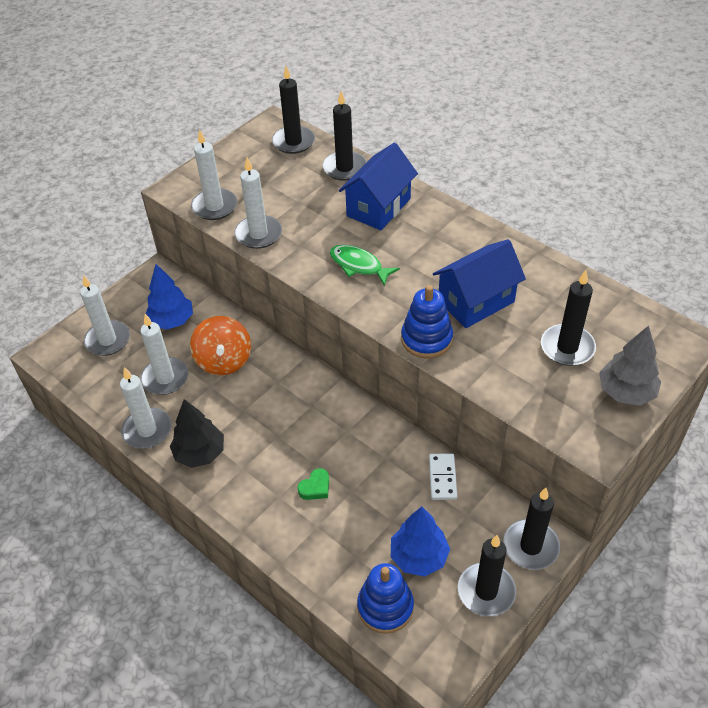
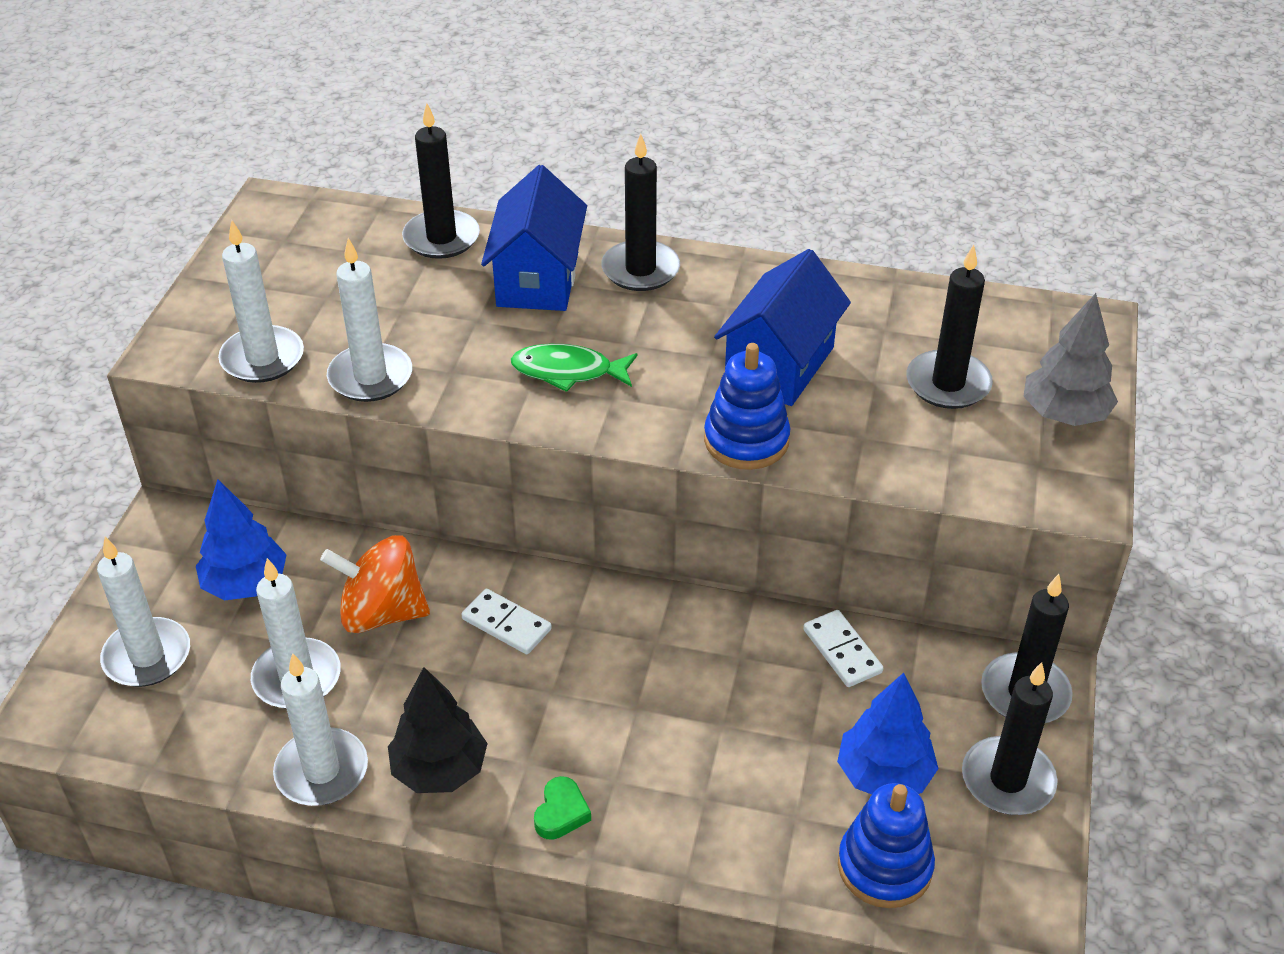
camera: 30 degrees left, 5 degrees down
(224, 360) = (382, 612): orange spinning top -> orange spinning top turned 135 degrees clockwise
(278, 391) = (506, 624): none -> white domino
(293, 142) = (327, 223): black candle -> black candle (640, 270)
(315, 487) = (663, 743): green heart -> green heart (561, 812)

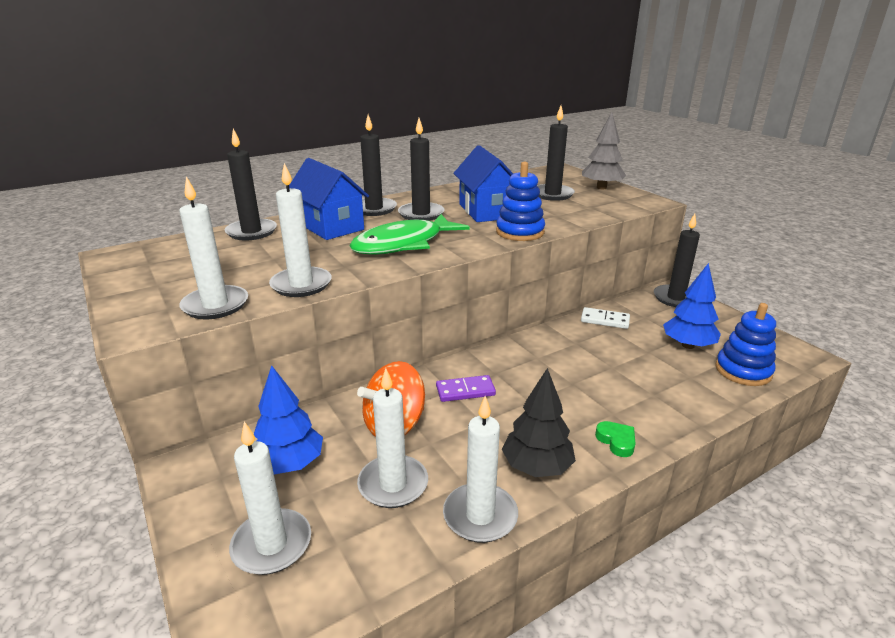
camera: 45 degrees left, 15 degrees down
(506, 624) = (465, 391): white domino -> purple domino
(568, 371) = (403, 244): green fish -> green fish, size x1.62
(1007, 780) = (719, 322): black candle -> black candle (421, 214)

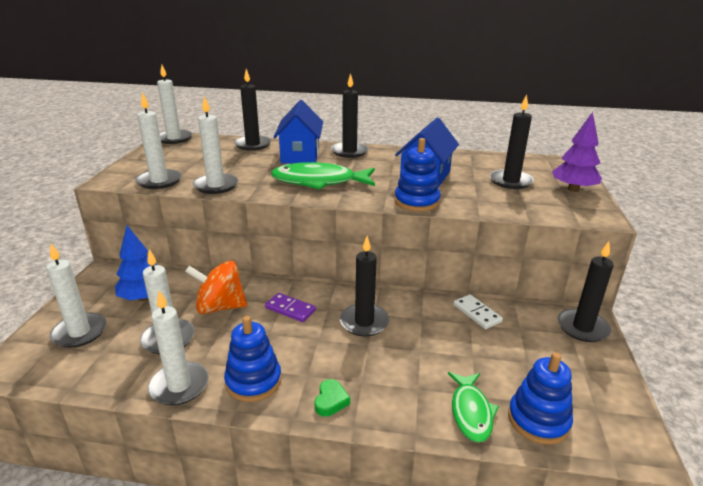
camera: 40 degrees right, 0 degrees up
(123, 255) = (174, 138): none -> white candle
(421, 214) = (373, 165): black candle -> black candle (364, 322)
(536, 467) = (253, 381): black tree -> blue stacking toy
(601, 187) = (573, 189): grey tree -> purple tree
(688, 345) = (520, 371): blue tree -> none
(705, 389) = (471, 412): none -> green fish

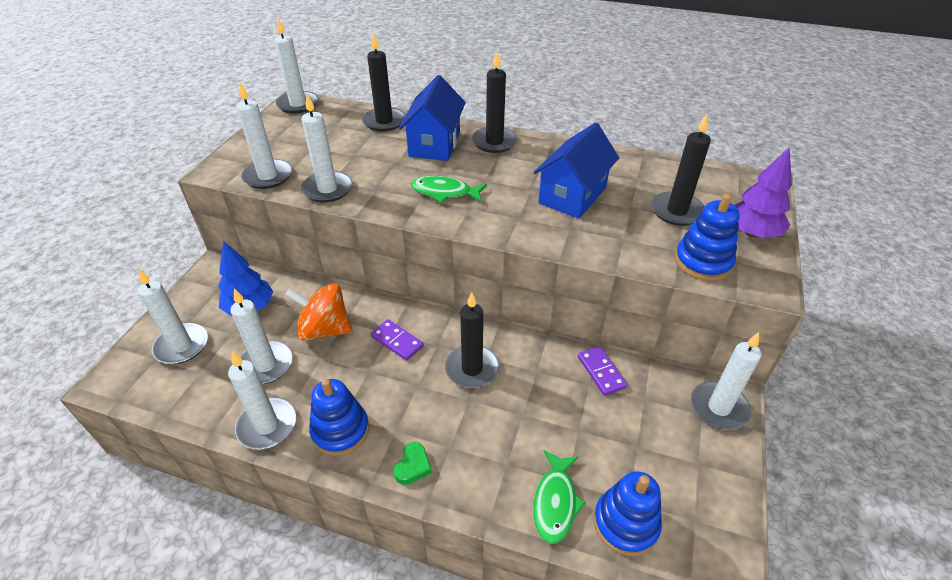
camera: 10 degrees right, 15 degrees up
(319, 182) = (444, 192): green fish -> green fish, size x0.62
(416, 202) = (549, 236): blue stacking toy -> blue stacking toy (702, 262)
(477, 313) = (601, 372): white domino -> purple domino
(582, 328) = (719, 408): black candle -> white candle

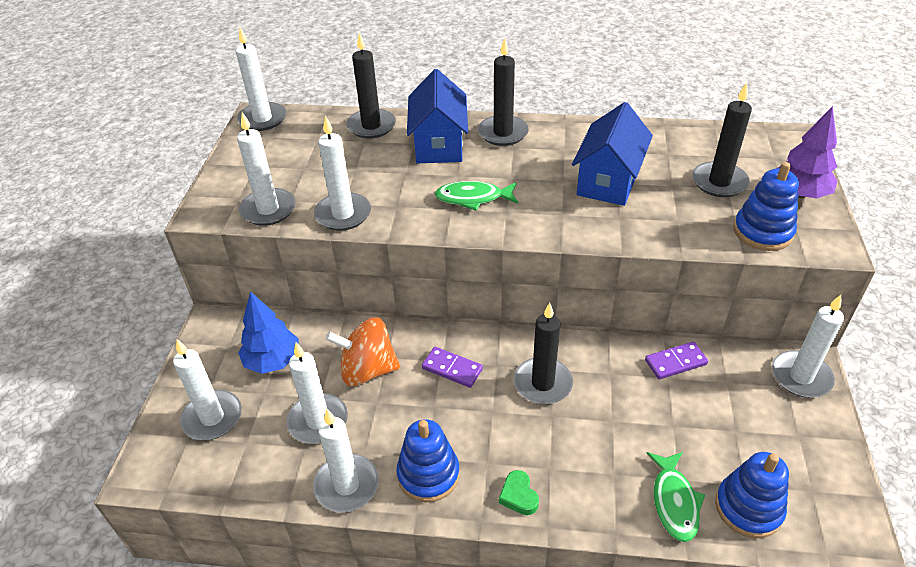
camera: 10 degrees left, 0 degrees up
(413, 466) = (518, 495): green heart -> green heart turned 150 degrees clockwise
(601, 372) = (675, 362): purple domino -> purple domino turned 75 degrees counterclockwise

